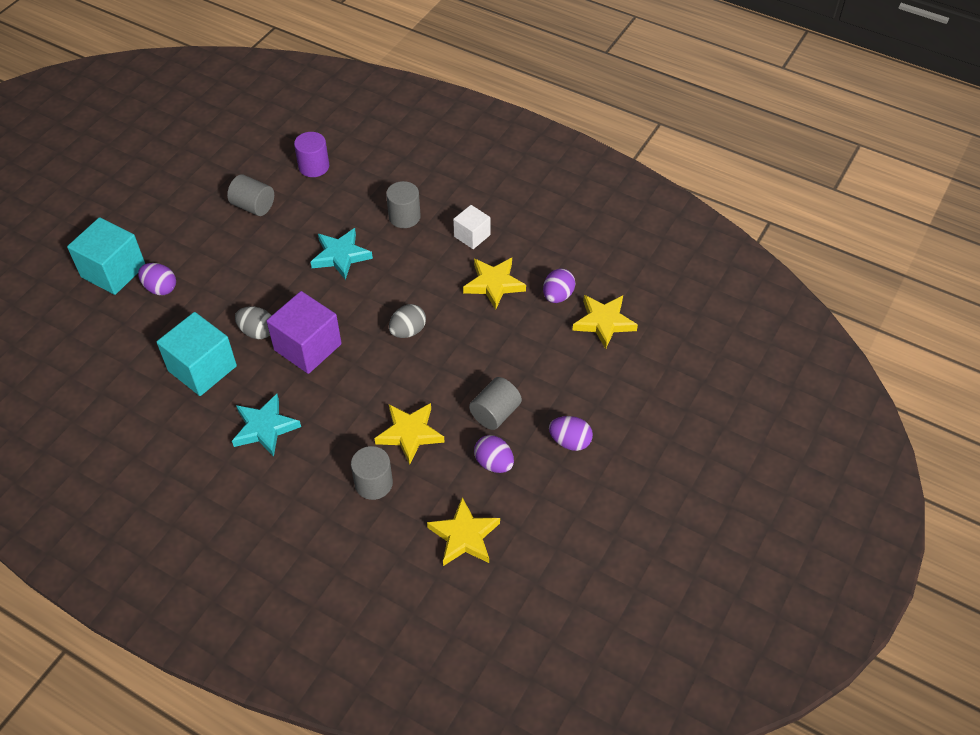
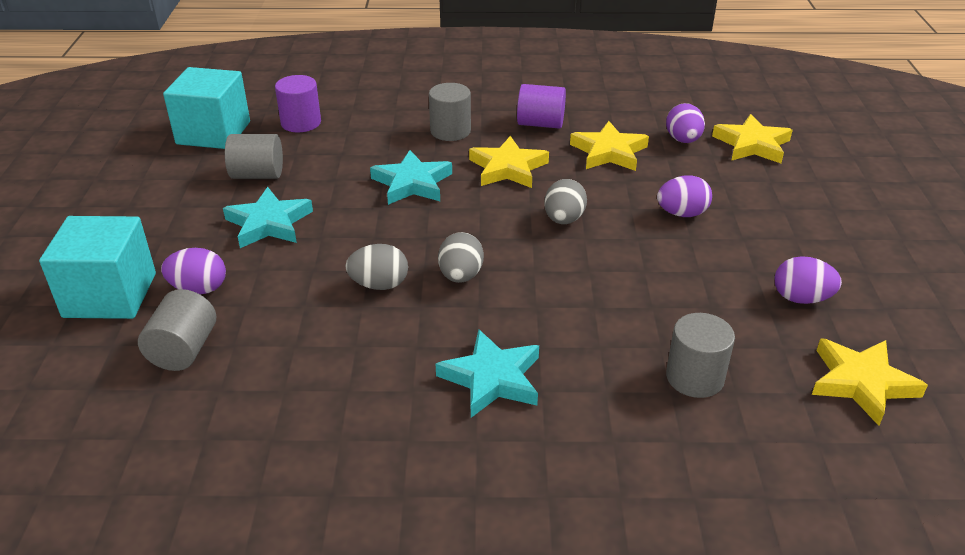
camera: 30 degrees left, 15 degrees down
(202, 368) = (339, 349): turquoise cube -> turquoise cube (213, 133)
(231, 253) = (269, 223): none -> turquoise star
(308, 347) = (460, 276): purple cube -> grey egg
(410, 433) = (677, 310): yellow star -> yellow star (508, 168)
(472, 236) = (540, 124): white cube -> purple cylinder
(495, 413) = (745, 254): grey cylinder -> grey cylinder (183, 350)
(570, 441) = (849, 248): purple egg -> purple egg (682, 214)

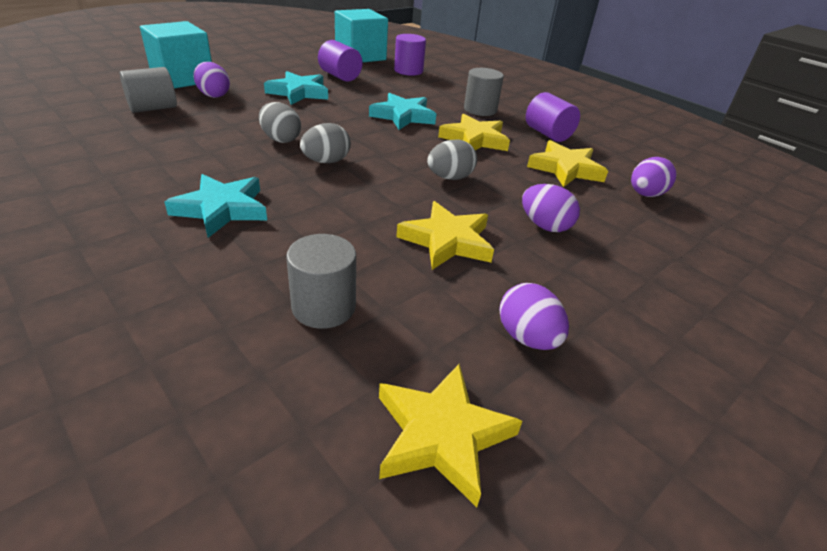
camera: 45 degrees right, 0 degrees up
(257, 175) = (340, 76): grey cylinder -> purple cylinder
(752, 144) = (710, 230): yellow star -> yellow star (447, 241)

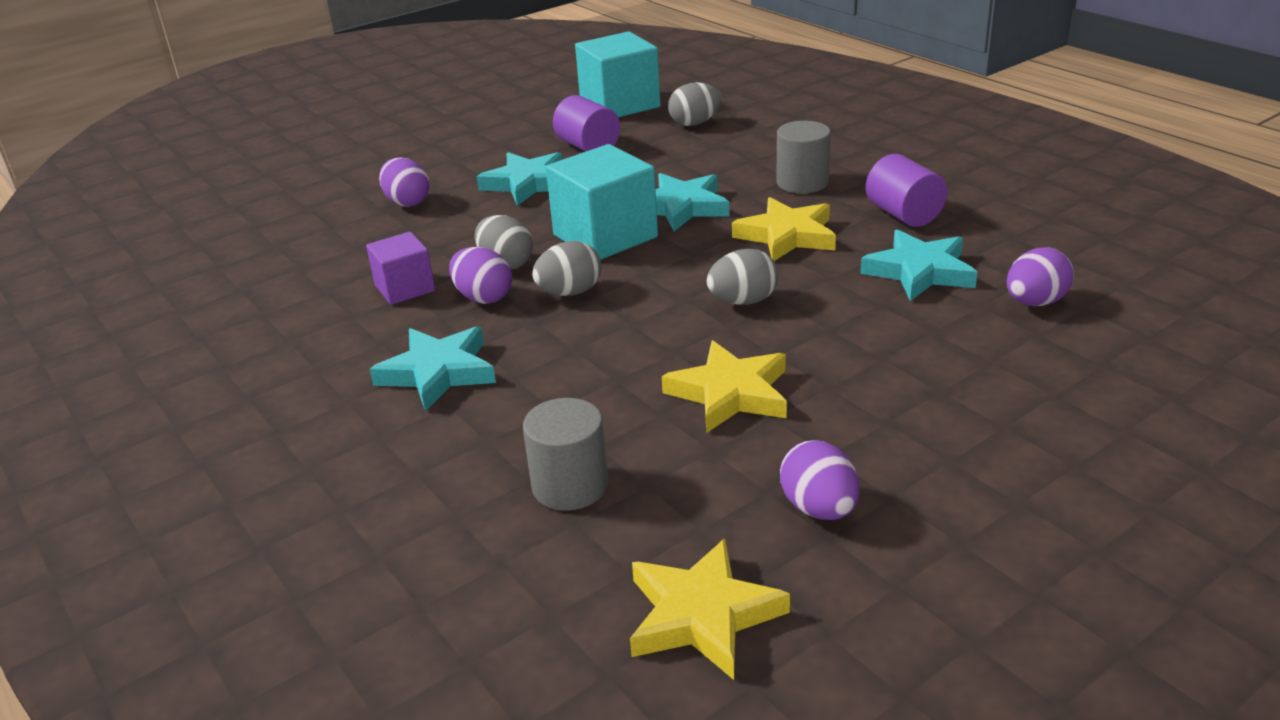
camera: 10 degrees right, 5 degrees down
(153, 108) = (329, 233): grey cylinder -> none
(183, 78) = (361, 179): turquoise cube -> turquoise cube (605, 236)
(204, 148) = (405, 288): none -> purple cube
(408, 71) = (695, 123): purple cylinder -> grey egg
(545, 226) = (870, 362): purple egg -> purple egg (483, 297)
(565, 169) = (920, 271): yellow star -> turquoise star

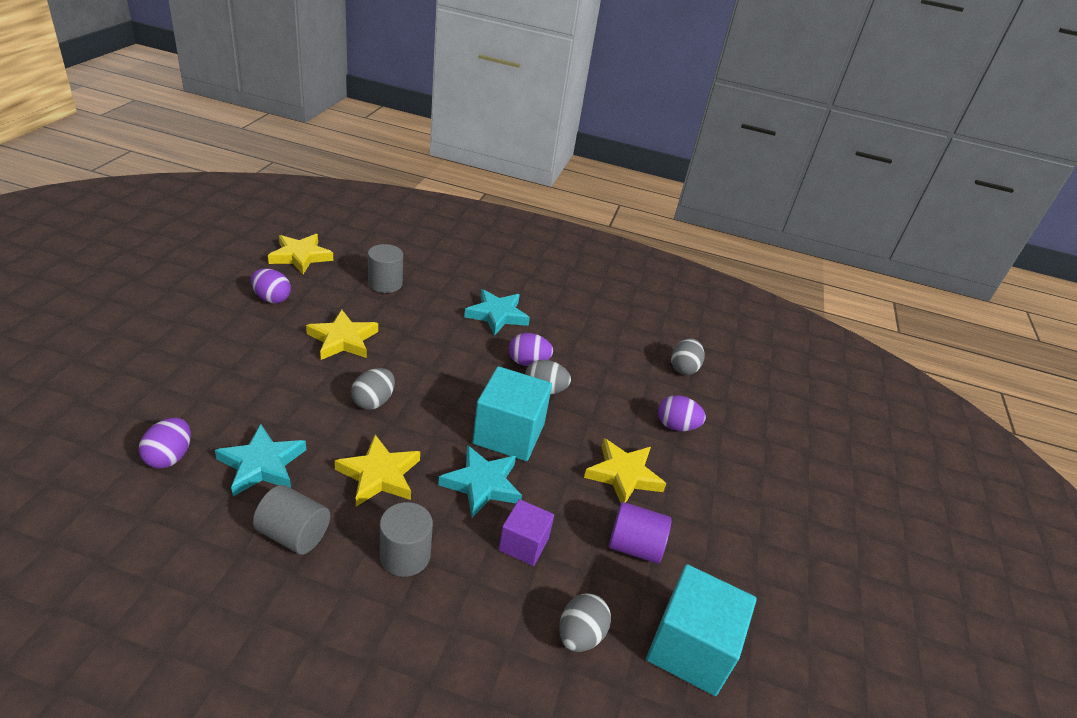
camera: 135 degrees right, 5 degrees up
(405, 288) = (578, 357): purple cube -> purple cube (523, 544)
(527, 183) = (624, 475): turquoise star -> yellow star
(570, 292) = (483, 379): grey egg -> grey egg (683, 368)
(903, 215) = (294, 535): purple cylinder -> grey cylinder

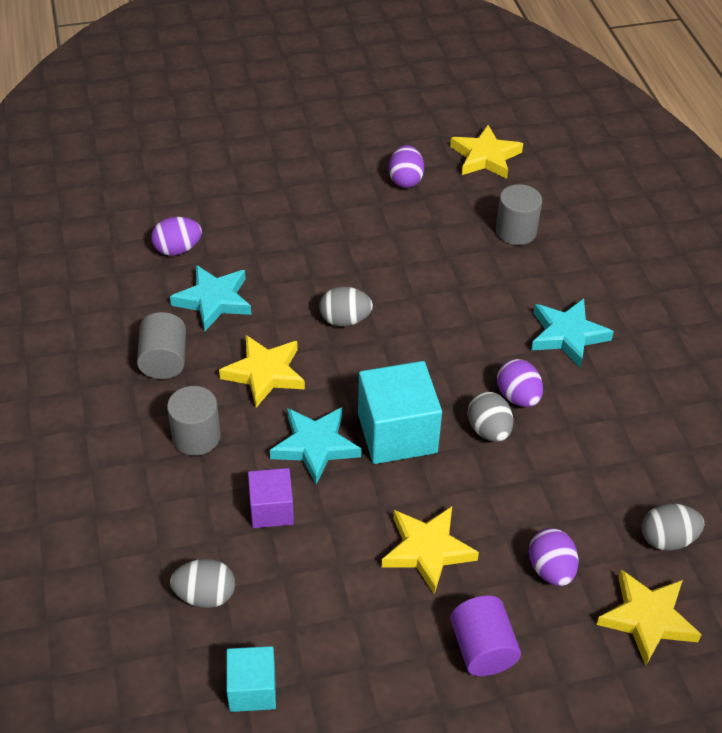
camera: 65 degrees right, 10 degrees up
(343, 340) = (402, 254): yellow star -> yellow star (647, 619)
(634, 546) = (338, 597): purple cylinder -> purple cylinder (482, 649)
(690, 648) = (252, 689): turquoise cube -> turquoise cube, size x0.58

